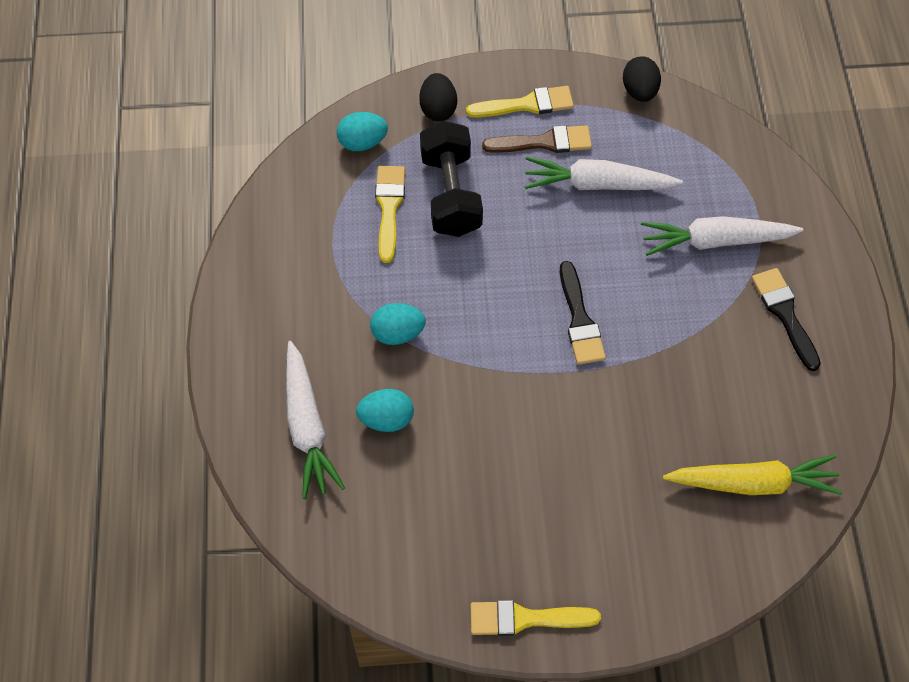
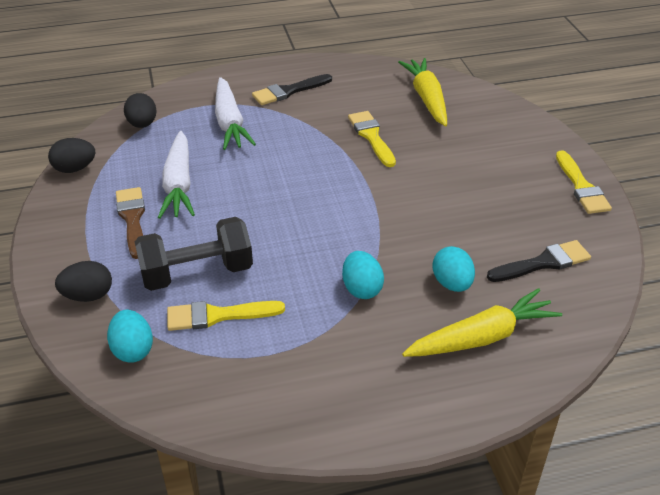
camera: 100 degrees left, 20 degrees down
(307, 426) = (481, 337): white carrot -> yellow carrot
(526, 105) = (86, 234): yellow brush -> yellow brush (371, 137)
(579, 319) = (318, 183): black brush -> black brush (543, 263)
(721, 152) = (142, 124): none -> black egg

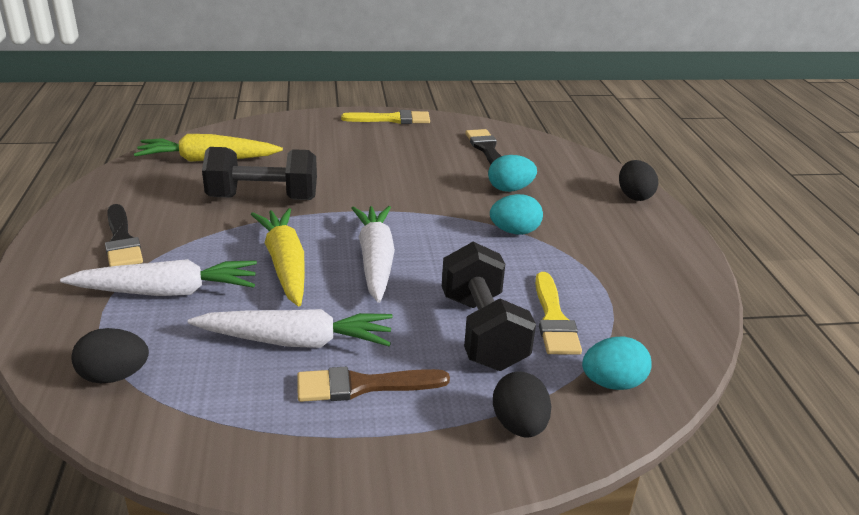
camera: 85 degrees left, 10 degrees down
(75, 169) = (204, 455): black egg -> black egg (634, 196)
(288, 207) = (375, 261): none -> white carrot
(371, 137) = (263, 198): yellow brush -> black dumbbell
(481, 337) = (574, 187): yellow carrot -> yellow carrot (285, 265)

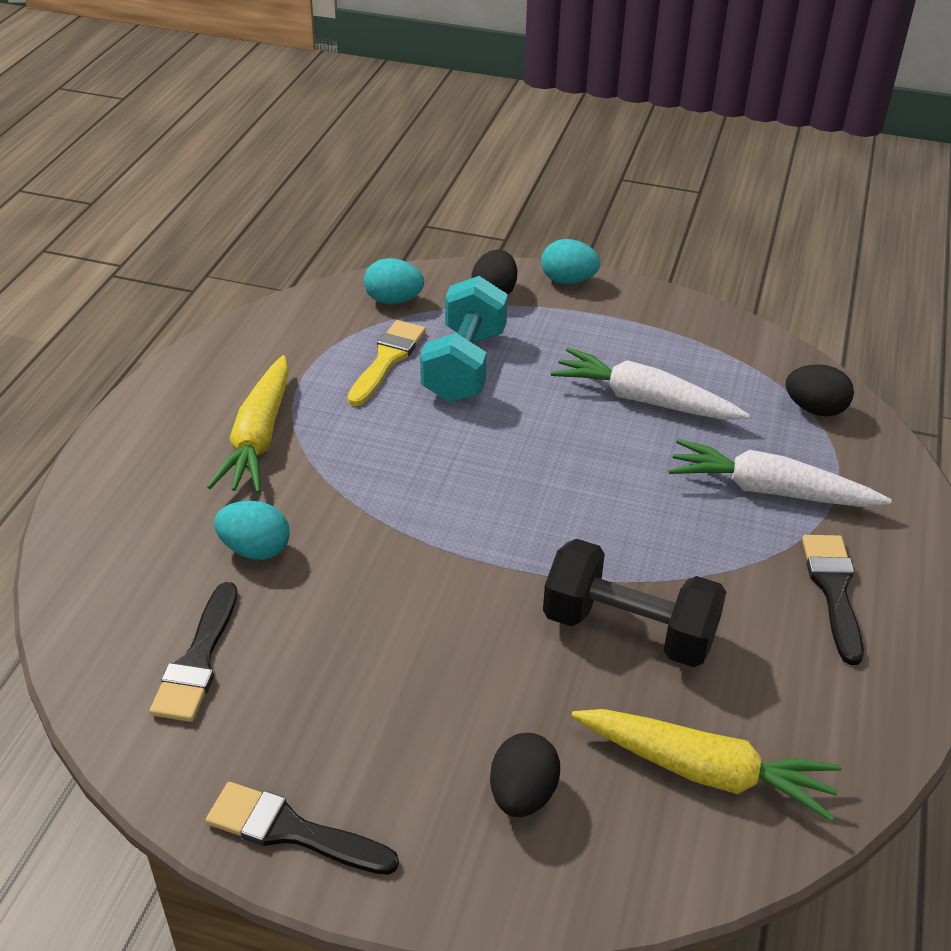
camera: 155 degrees left, 10 degrees up
(285, 265) = (630, 494): yellow carrot -> yellow carrot (259, 437)
(363, 385) = (599, 349): brown brush -> none
(375, 261) = (522, 473): white carrot -> none
(391, 119) = (292, 831): yellow brush -> black brush
(482, 331) = (465, 366): black dumbbell -> turquoise dumbbell
(514, 232) = (323, 471): turquoise egg -> turquoise egg (568, 280)
(634, 196) = (99, 489): black egg -> black egg (522, 794)

